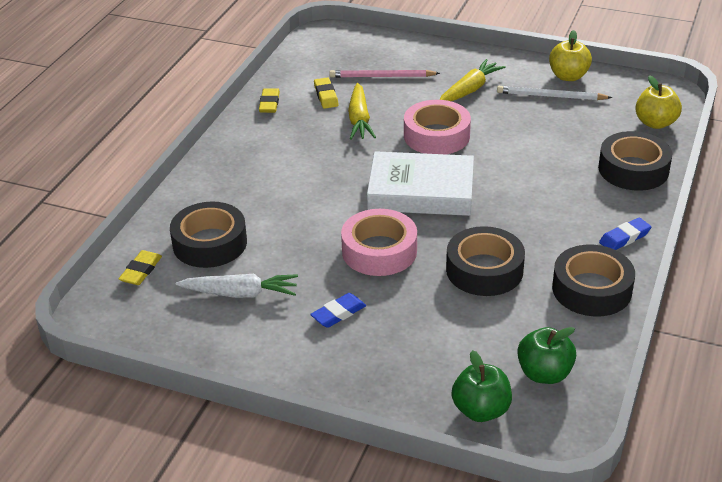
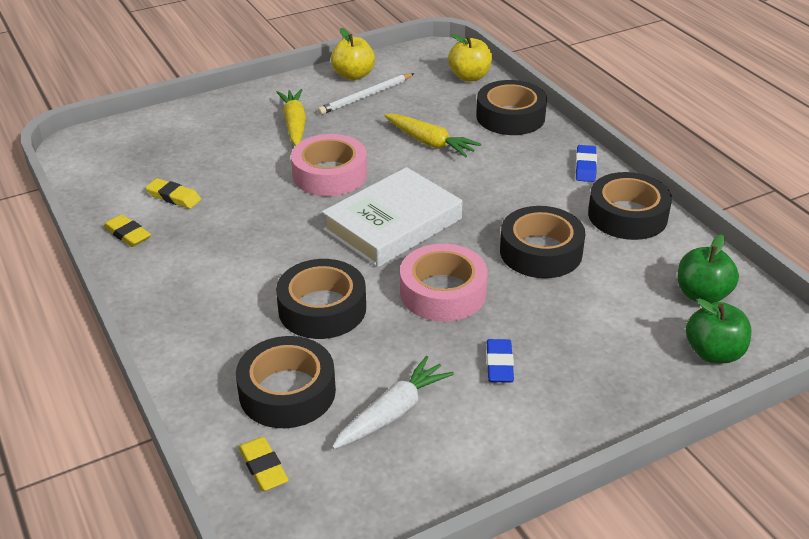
camera: 50 degrees left, 0 degrees up
(298, 212) = (322, 308): none -> black tape
(359, 119) = (240, 199): yellow carrot -> yellow carrot (430, 143)
(382, 76) = (199, 153): pink pencil -> none

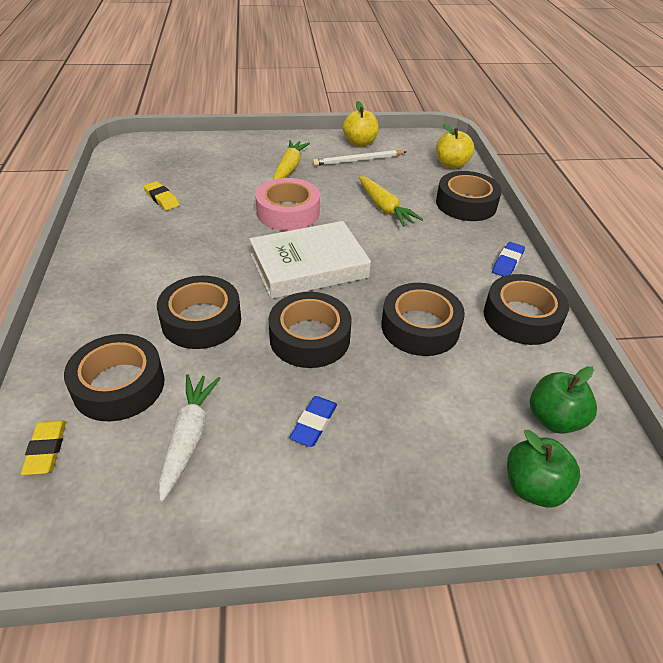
camera: 20 degrees right, 5 degrees up
(127, 234) = (108, 217): yellow eraser -> none
(393, 413) = (189, 438): white carrot -> white carrot turned 60 degrees counterclockwise
(443, 292) = (309, 338): pink tape -> black tape

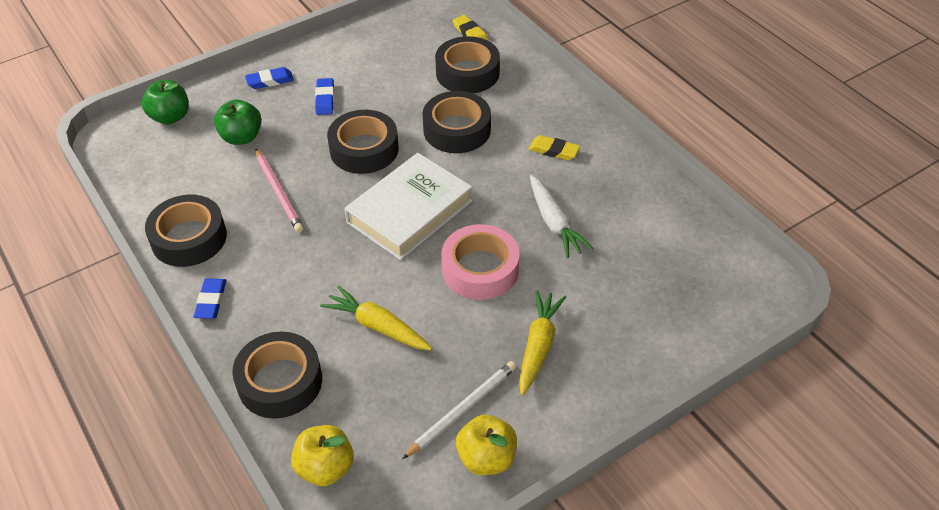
camera: 155 degrees right, 5 degrees up
(162, 199) = (624, 228): yellow eraser -> yellow eraser (554, 150)
(189, 438) = (396, 66): white carrot -> white carrot (554, 223)
(289, 168) = (538, 346): yellow carrot -> yellow carrot turned 150 degrees counterclockwise
(372, 492) = (270, 81): none -> blue eraser
(420, 327) = (279, 192): black tape -> pink pencil
(554, 419) = (157, 161): green apple -> green apple (241, 137)

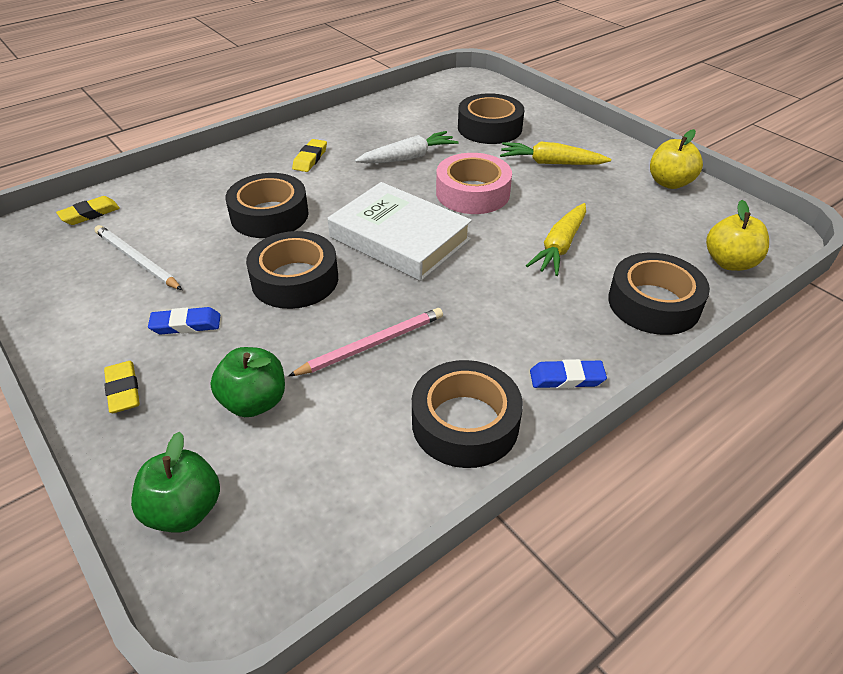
camera: 95 degrees left, 5 degrees down
(270, 81) = (123, 390): blue eraser -> yellow eraser
(462, 410) = (631, 195): white pencil -> white pencil (137, 260)
(467, 73) = (168, 213): black tape -> black tape (489, 128)

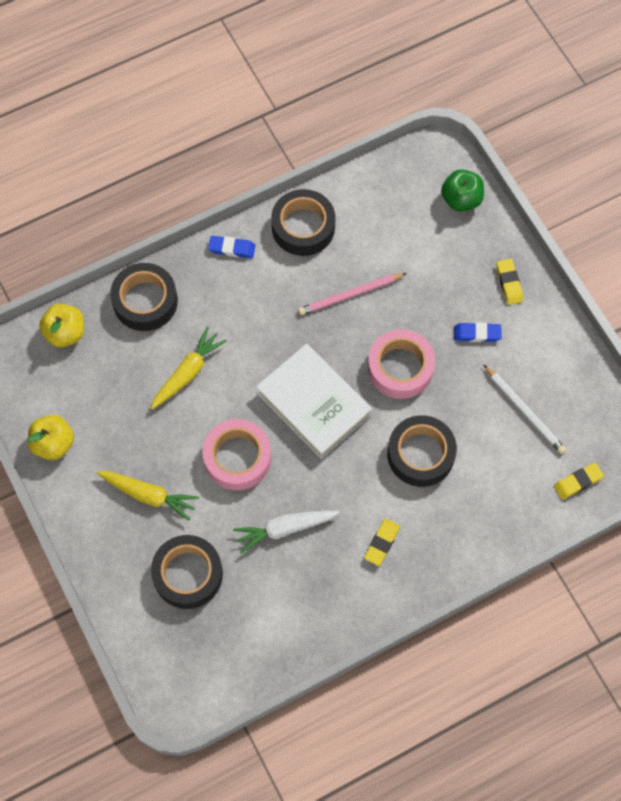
camera: 170 degrees left, 25 degrees up
(254, 402) = (427, 261): green apple -> none
(295, 279) = (400, 368): black tape -> pink tape

